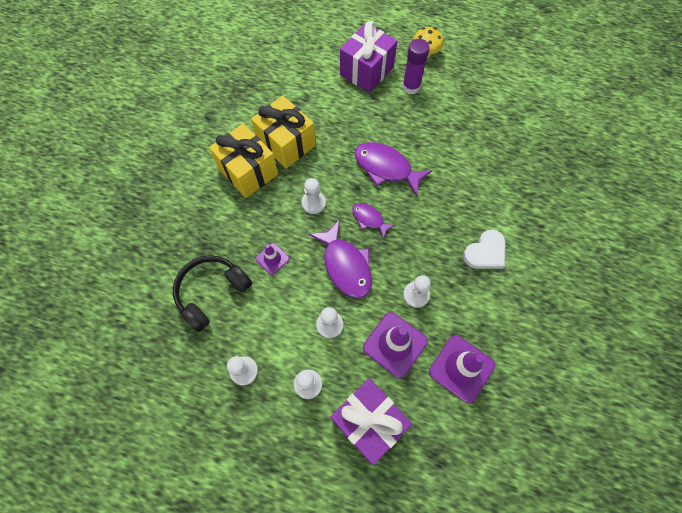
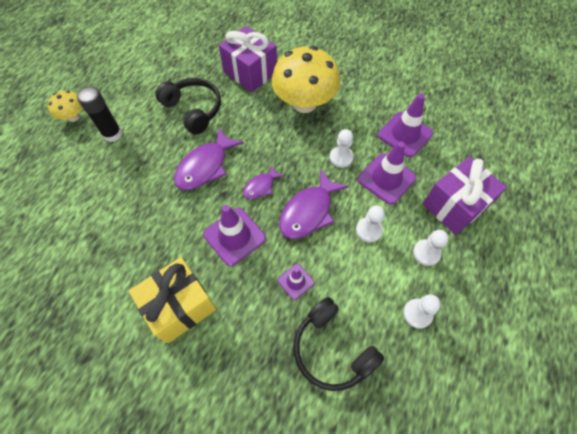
camera: 85 degrees left, 5 degrees down
(286, 143) = (151, 261): yellow gift -> none
(313, 203) = (234, 236): white pawn -> purple traffic cone
(345, 265) = (309, 211): purple fish -> purple fish turned 150 degrees clockwise
(366, 71) = (76, 171): purple gift -> purple gift (250, 72)
(411, 87) = (112, 134): purple glue stick -> black glue stick
(453, 146) = (193, 110): none -> black headphones
(485, 252) = (304, 103): white heart -> yellow mushroom

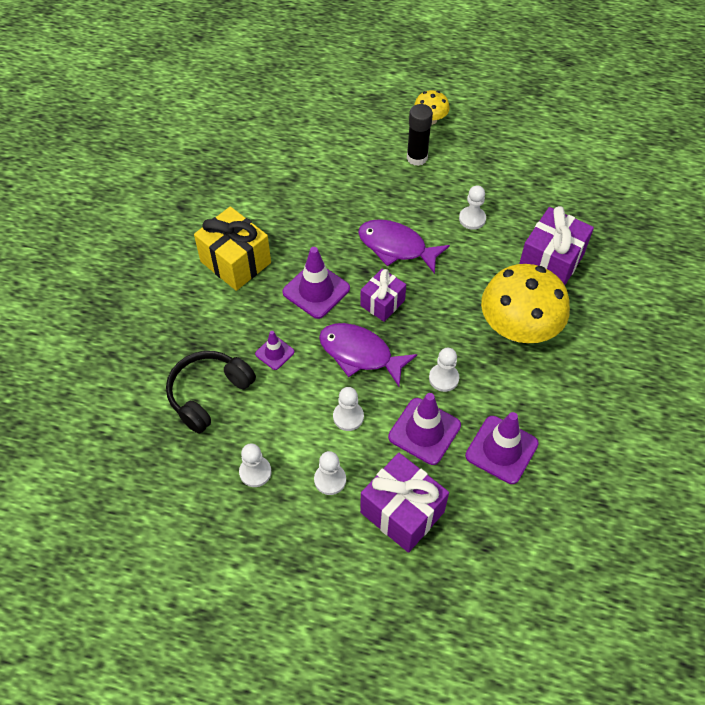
camera: 80 degrees right, 5 degrees down
(193, 110) = (472, 219): black headphones -> white pawn
(261, 186) = (382, 303): purple fish -> purple gift

